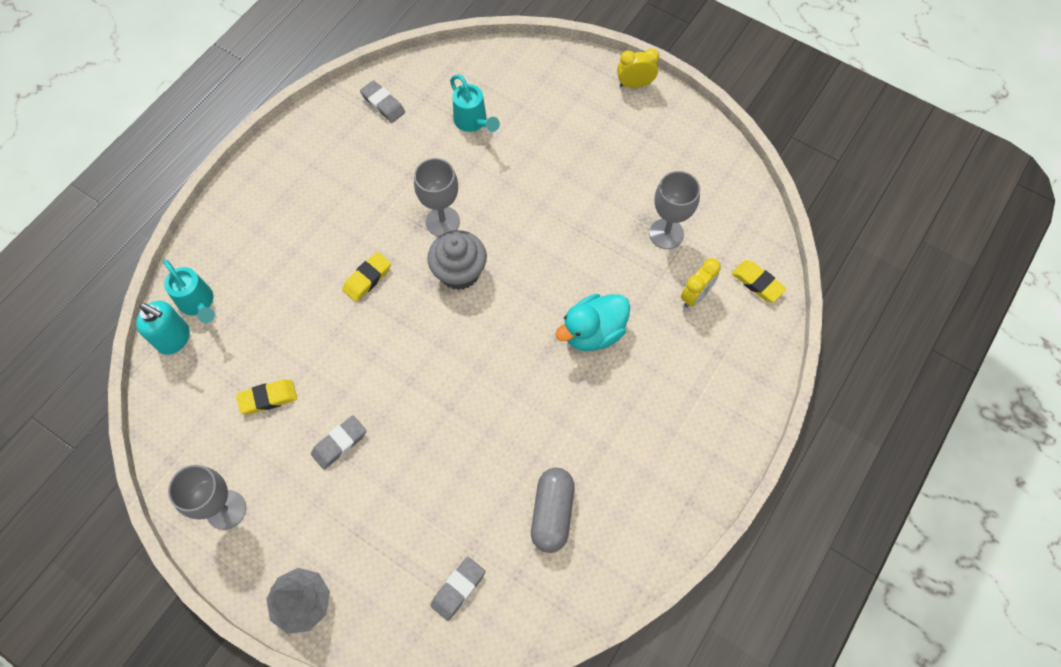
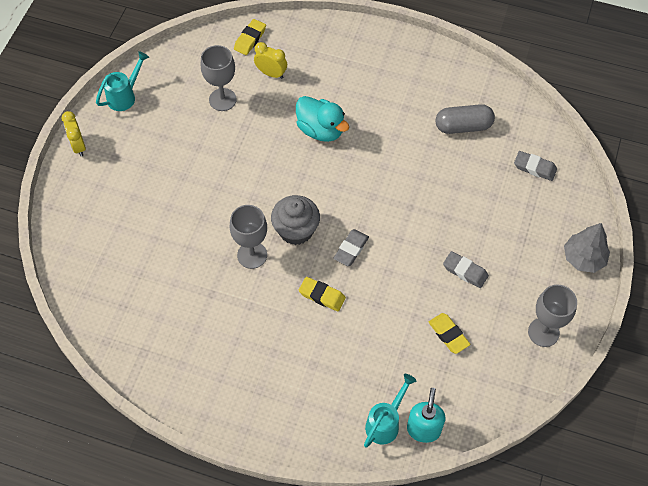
camera: 105 degrees left, 5 degrees down
(383, 104) = (138, 339): grey eraser -> grey eraser (351, 249)
(473, 123) = (144, 258): turquoise watering can -> turquoise watering can (125, 96)

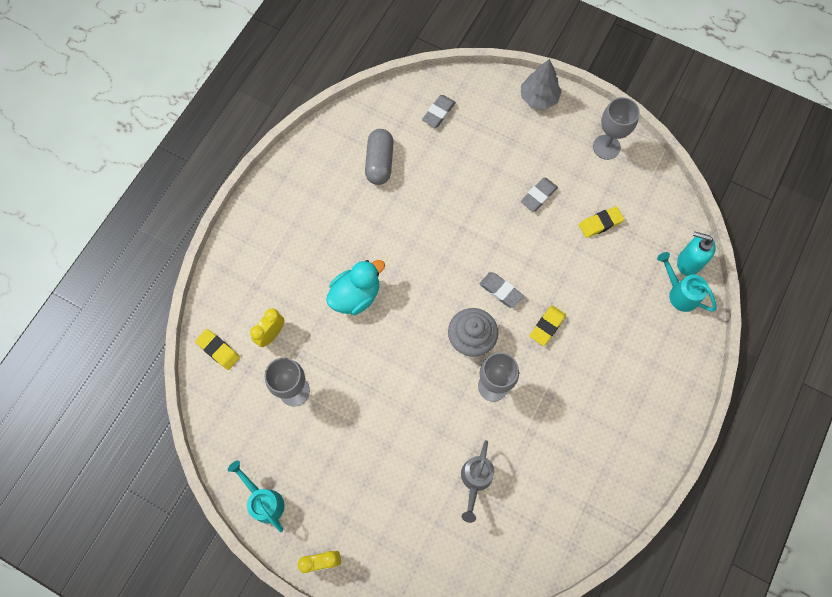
camera: 80 degrees left, 10 degrees up
(159, 252) = (475, 481): none -> grey watering can

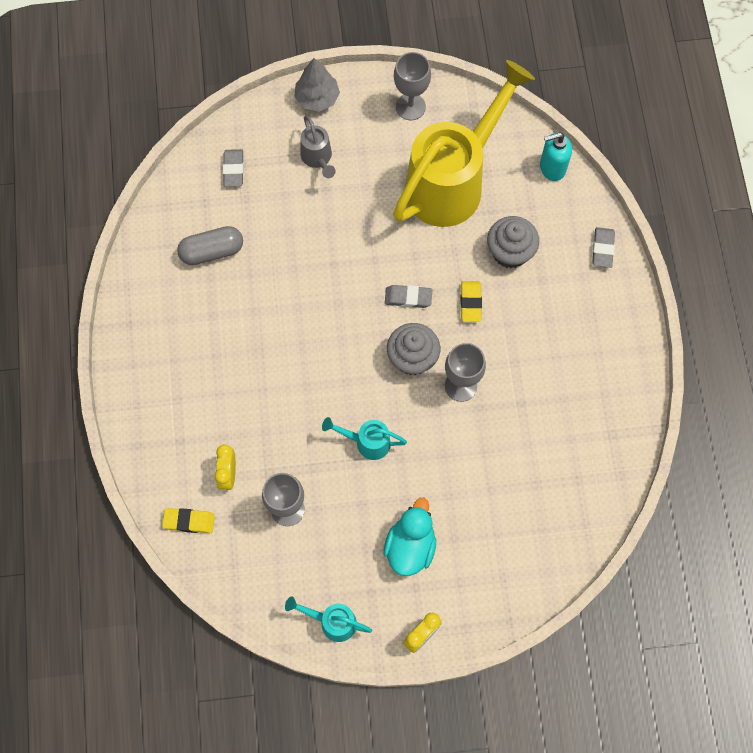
camera: 35 degrees left, 0 degrees up
(356, 295) = (280, 388): turquoise duck -> turquoise duck (410, 546)
(379, 162) = (212, 251): grey capsule -> grey capsule turned 75 degrees counterclockwise
(475, 481) = (502, 477): grey watering can -> grey watering can (318, 159)
(538, 196) = (381, 190): grey eraser -> grey eraser (602, 249)
(600, 223) = (453, 181): yellow eraser -> yellow watering can
(607, 307) = (510, 252): none -> grey cupcake
(679, 293) = (562, 199): turquoise watering can -> turquoise watering can (366, 442)

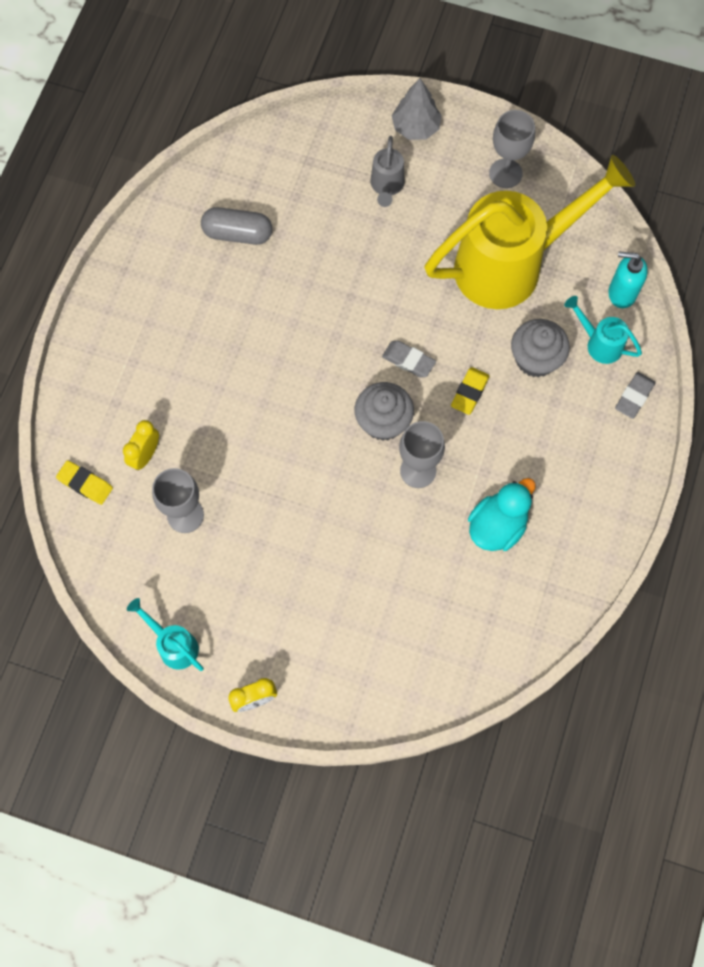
camera: 25 degrees right, 0 degrees up
(233, 170) = (298, 164): grey eraser -> none
(366, 442) = (296, 484): turquoise watering can -> turquoise watering can (599, 343)
(410, 546) = (287, 606): turquoise duck -> turquoise duck (497, 526)

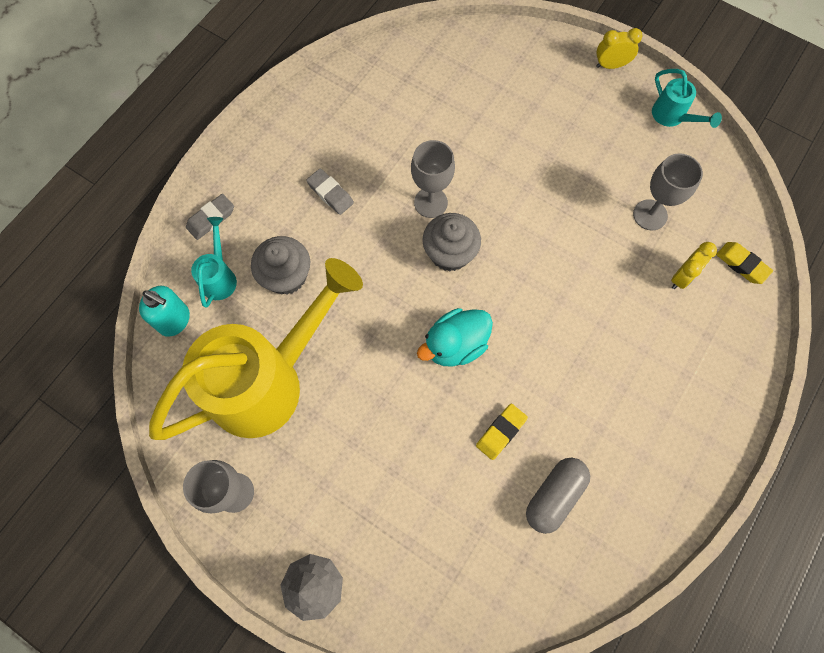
camera: 165 degrees left, 0 degrees up
(238, 234) = (554, 496): grey capsule -> grey capsule turned 75 degrees counterclockwise
(386, 187) = (373, 511): grey watering can -> none
(408, 361) = (409, 305): grey eraser -> grey eraser (330, 194)
(469, 392) = (360, 260): yellow eraser -> yellow eraser (501, 432)
(497, 526) = (376, 142): turquoise duck -> turquoise duck (455, 345)
(512, 264) = (269, 380): yellow watering can -> yellow watering can turned 150 degrees clockwise
(599, 343) = (220, 276): turquoise watering can -> turquoise watering can turned 135 degrees counterclockwise

